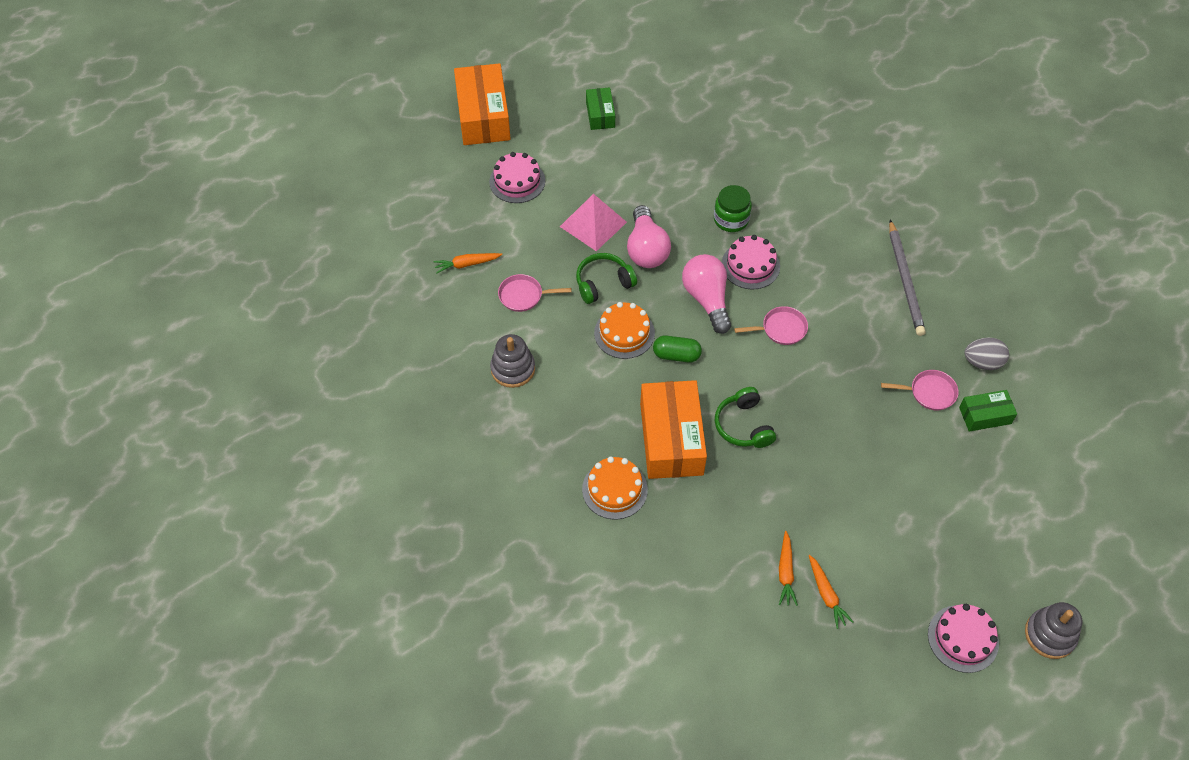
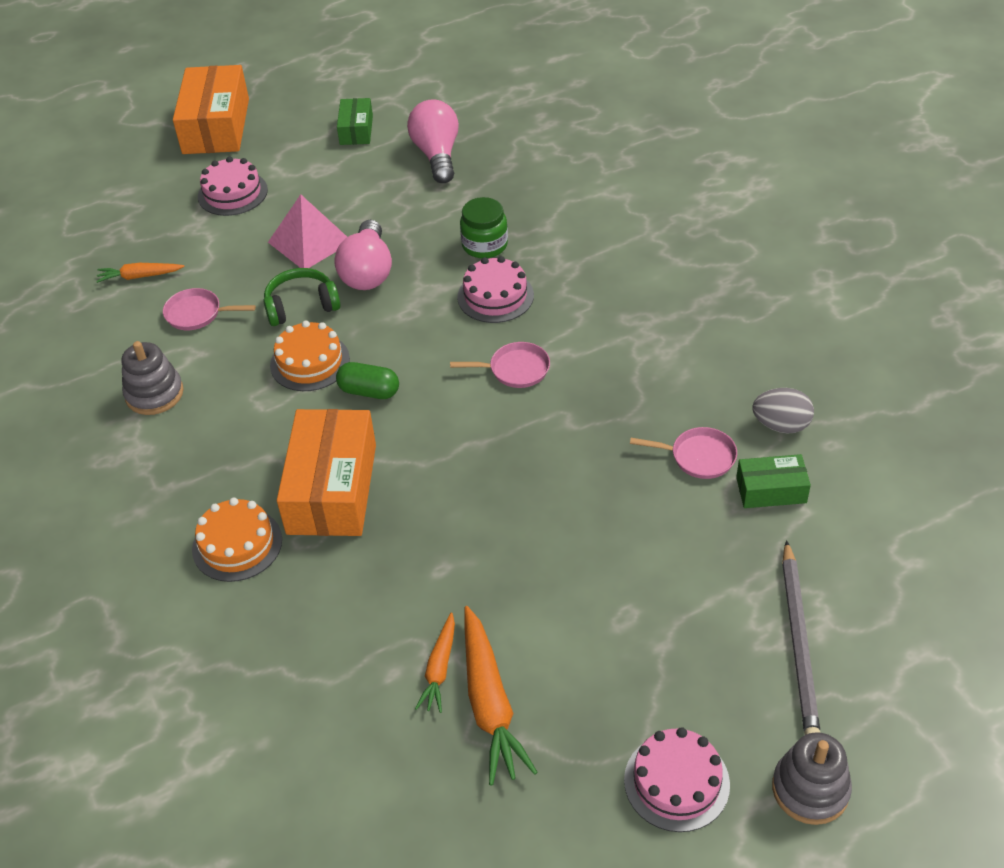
camera: 10 degrees right, 10 degrees down
(707, 299) = (428, 330): pink light bulb -> pink light bulb (437, 155)
(743, 425) = (433, 479): green headphones -> none
(826, 595) = (490, 703): orange carrot -> orange carrot, size x1.73
(905, 280) = (695, 324): grey pencil -> grey pencil (799, 644)

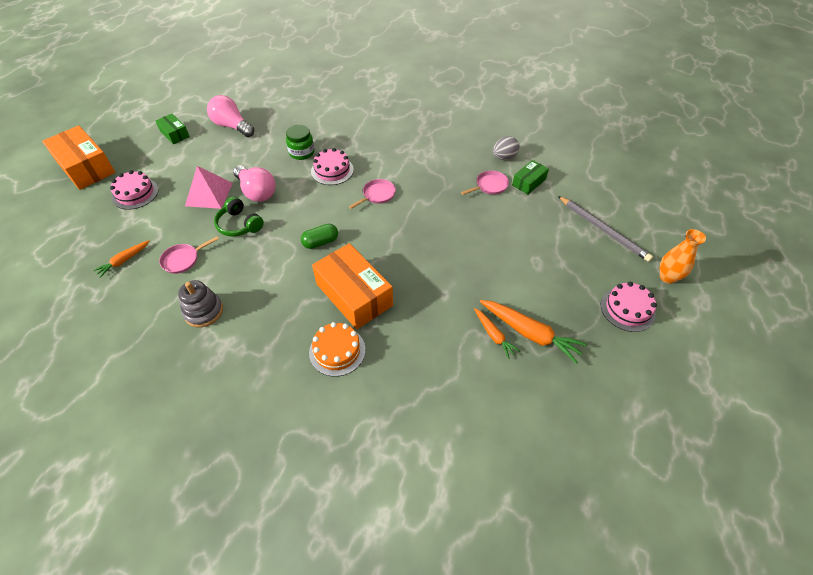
camera: 45 degrees left, 5 degrees up
(301, 306) = (239, 224): green headphones -> green headphones turned 75 degrees counterclockwise
(310, 362) = (274, 247): orange cake -> none
(810, 789) = (667, 277): grey stacking toy -> orange vase

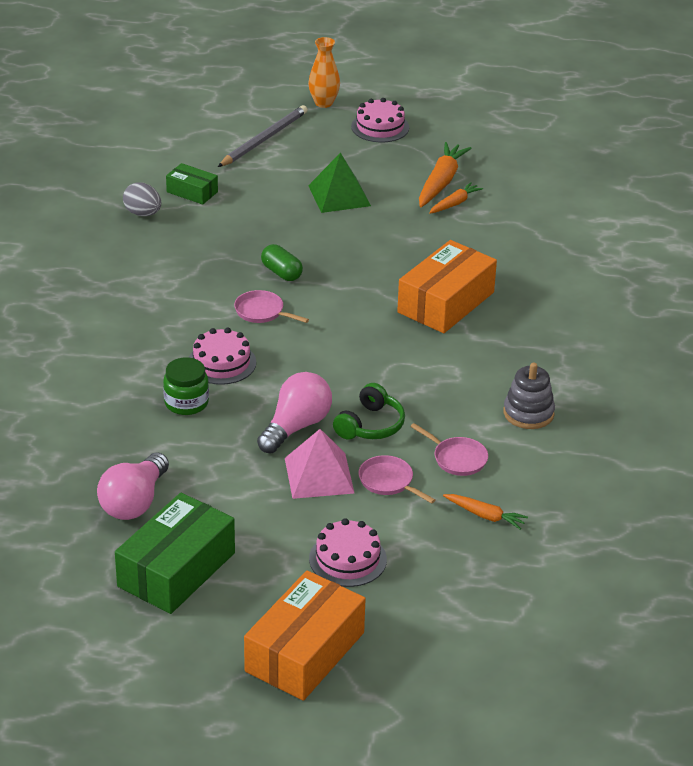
camera: 105 degrees left, 15 degrees down
(175, 134) = (176, 569): green box -> green box, size x1.90
(320, 242) = (373, 344): green capsule -> green capsule (281, 273)
(337, 351) = (528, 300): orange cake -> none
(489, 186) = (210, 221): pink pan -> pink pan (388, 482)
(515, 260) = (339, 195): none -> green pyramid

